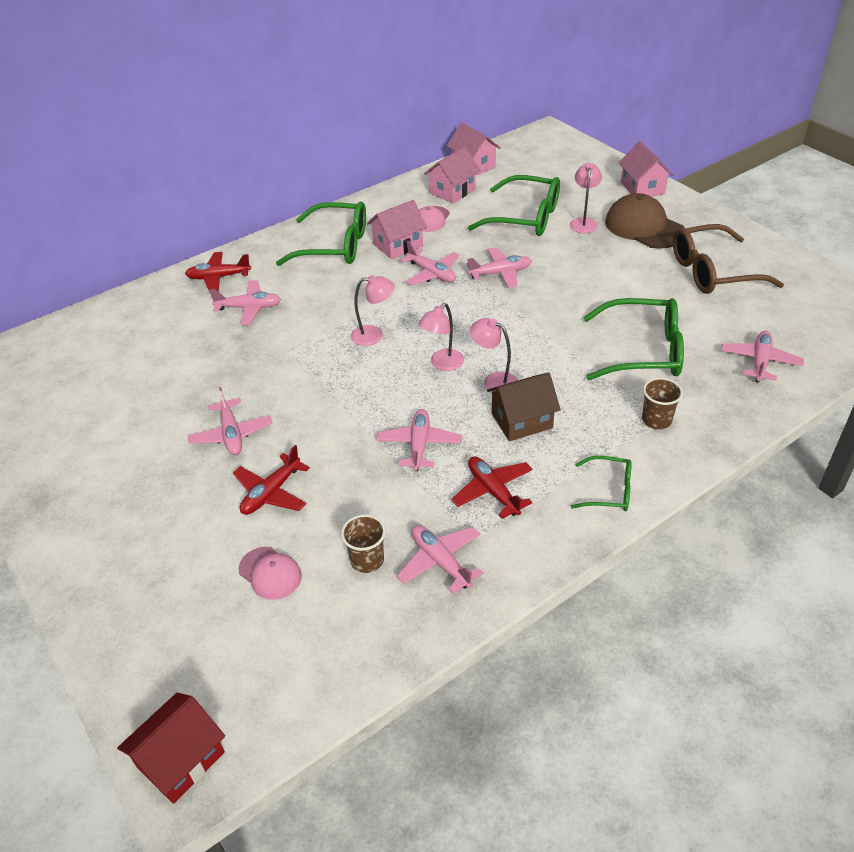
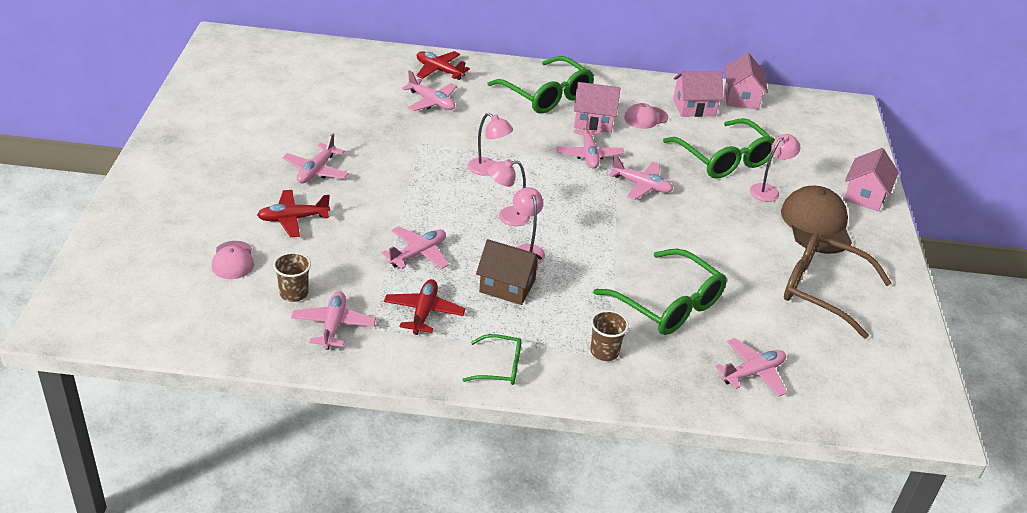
camera: 35 degrees right, 5 degrees down
(181, 759) = (71, 314): red house -> none
(609, 491) = (500, 367): green glasses -> green glasses turned 45 degrees counterclockwise

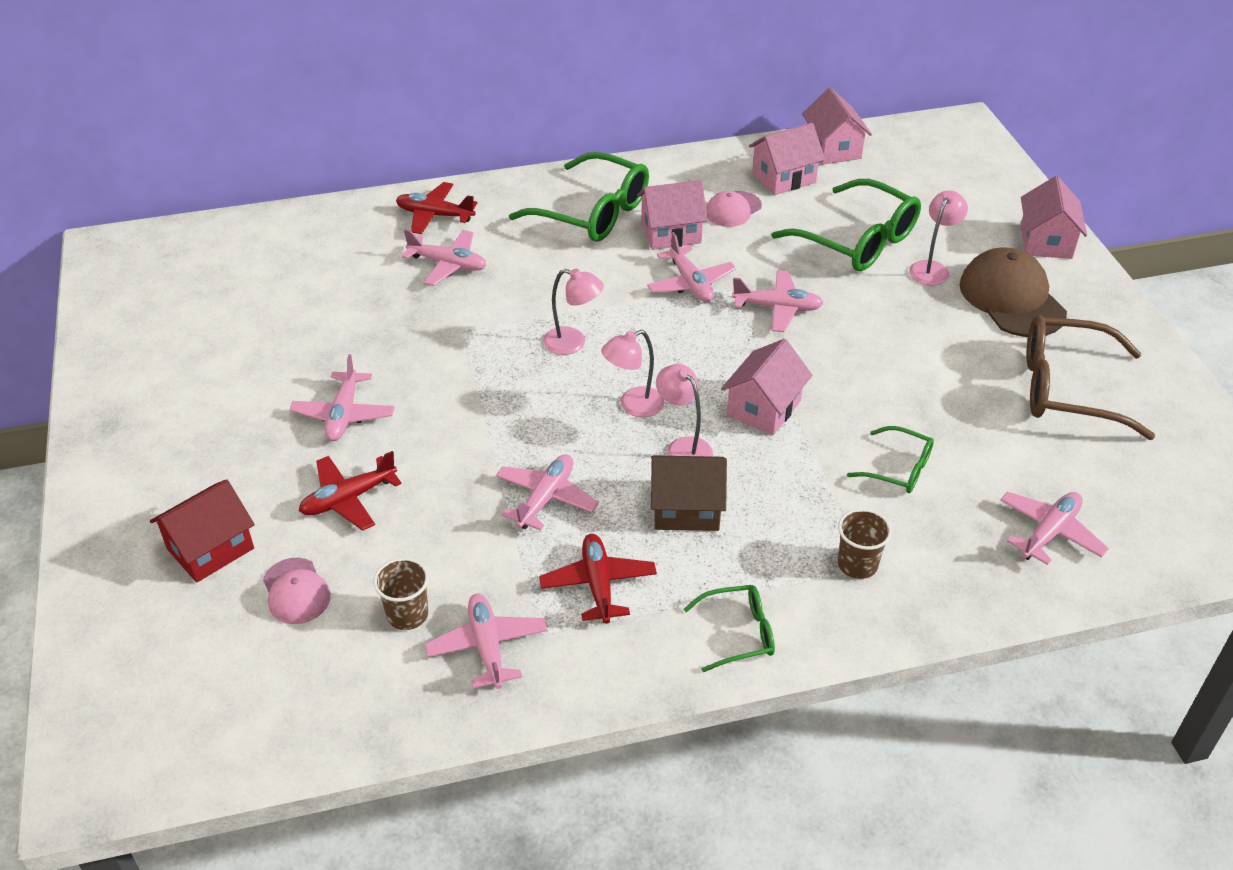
camera: 15 degrees left, 5 degrees up
(194, 222) = (210, 549): none -> red house
(595, 242) = (763, 408): none -> pink house
(668, 304) = (899, 469): green glasses -> green glasses, size x0.53

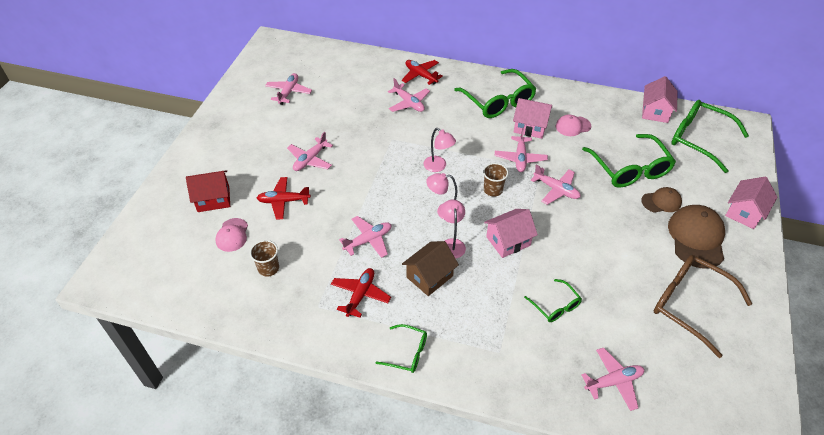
camera: 30 degrees right, 5 degrees up
(487, 646) = (290, 301): pink plane -> pink plane (288, 92)
(686, 509) = (429, 276): brown house -> brown house turned 75 degrees counterclockwise
(783, 178) = (614, 118): pink house -> none
(857, 564) = (493, 347): brown cup -> brown cup (493, 190)
(918, 166) = (699, 139): none -> green glasses
(932, 268) = (661, 201): pink lamp -> brown cap

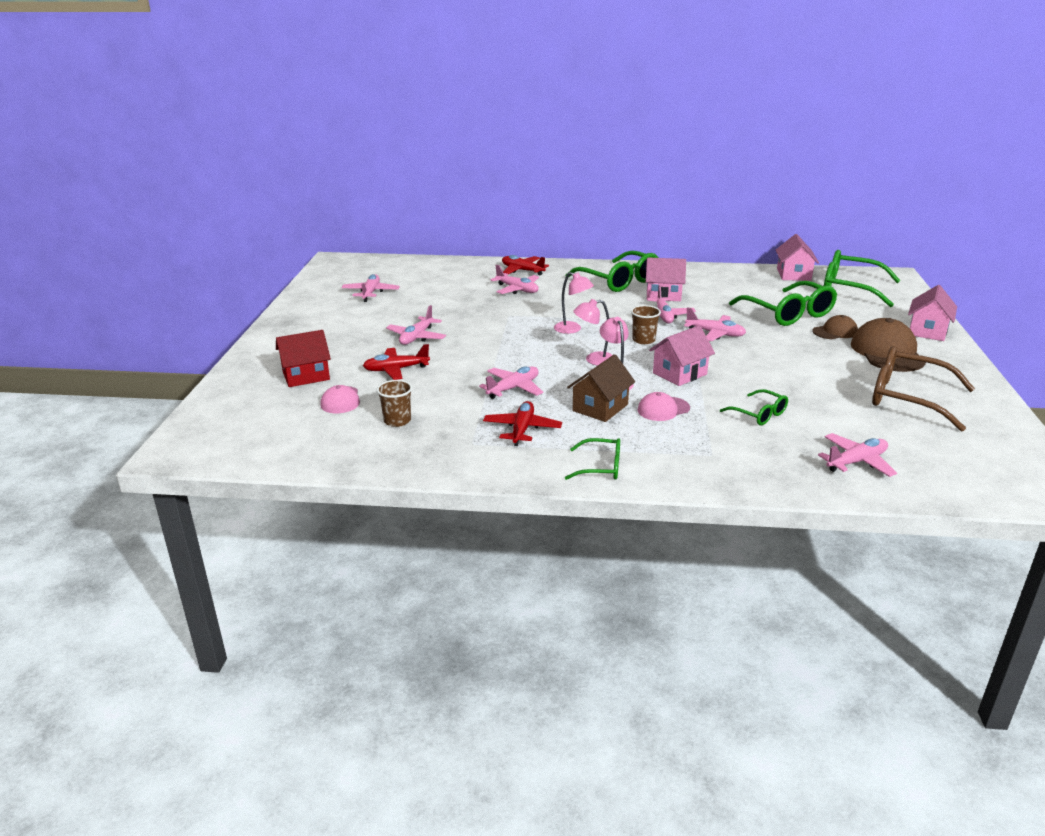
camera: 10 degrees left, 20 degrees down
(573, 126) = (710, 290): pink cap -> pink cap (663, 409)

